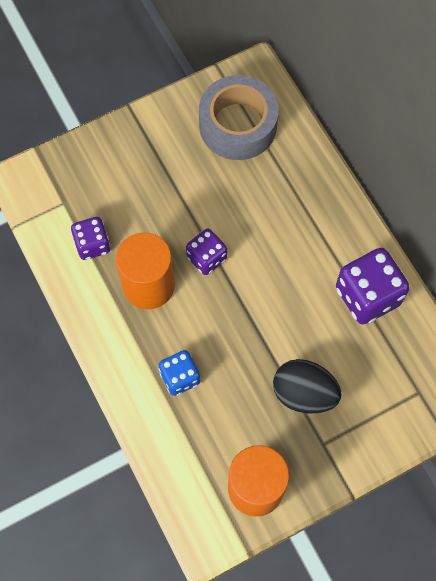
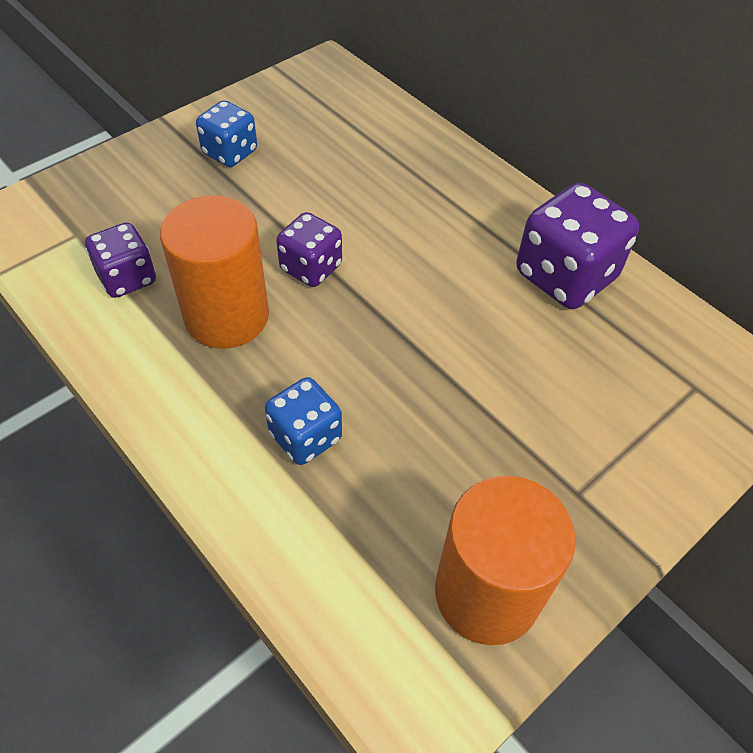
camera: 15 degrees left, 15 degrees down
(171, 148) = (230, 153): none -> blue dice
(238, 125) = (318, 117): grey tape -> none
(304, 393) = (518, 422): black egg -> none

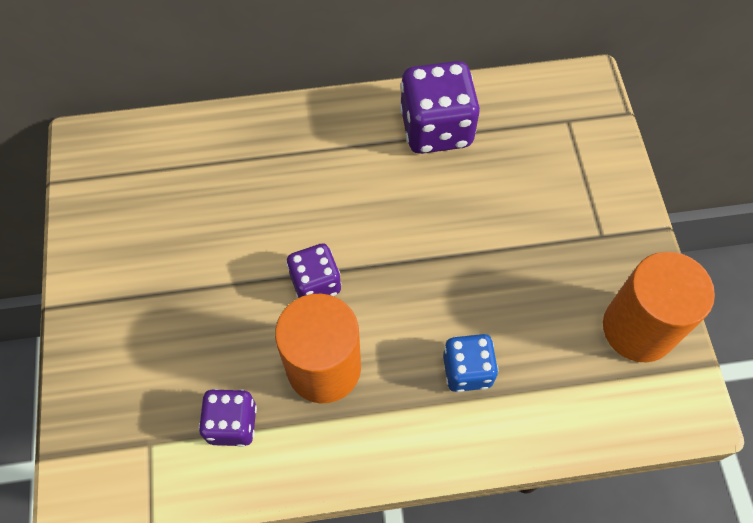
camera: 55 degrees left, 10 degrees up
(230, 153) = (141, 275): blue dice -> none

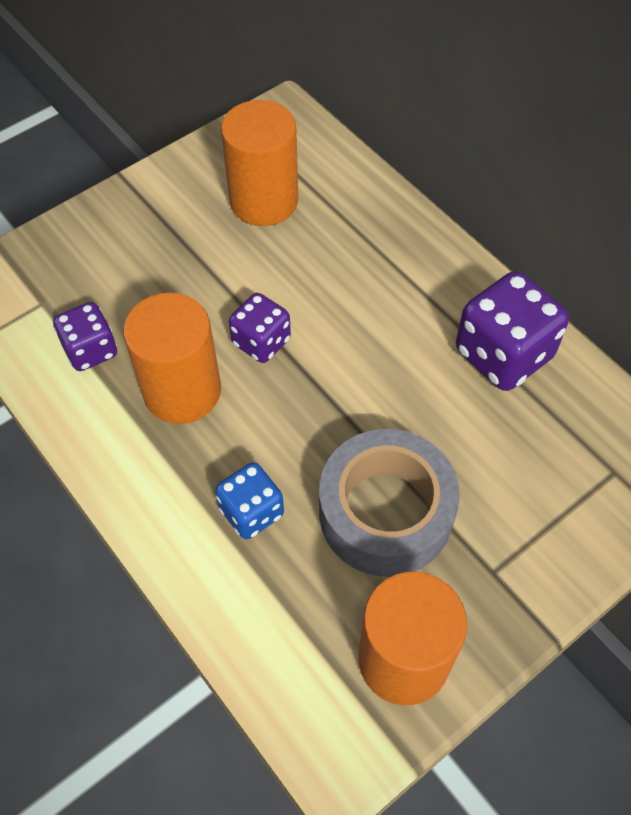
camera: 60 degrees right, 5 degrees down
(173, 208) = (264, 201): none -> orange cylinder
(520, 277) = (385, 513): none -> grey tape

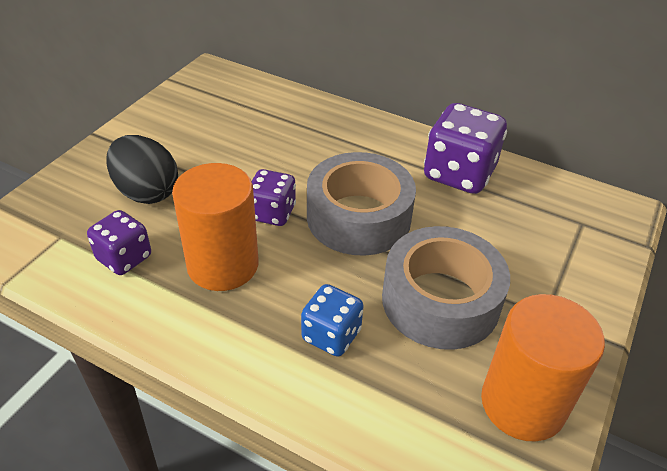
camera: 25 degrees left, 15 degrees down
(143, 272) = (146, 192): none -> black egg
(264, 201) = (224, 124): orange cylinder -> none
(353, 377) = (358, 217): none -> grey tape

